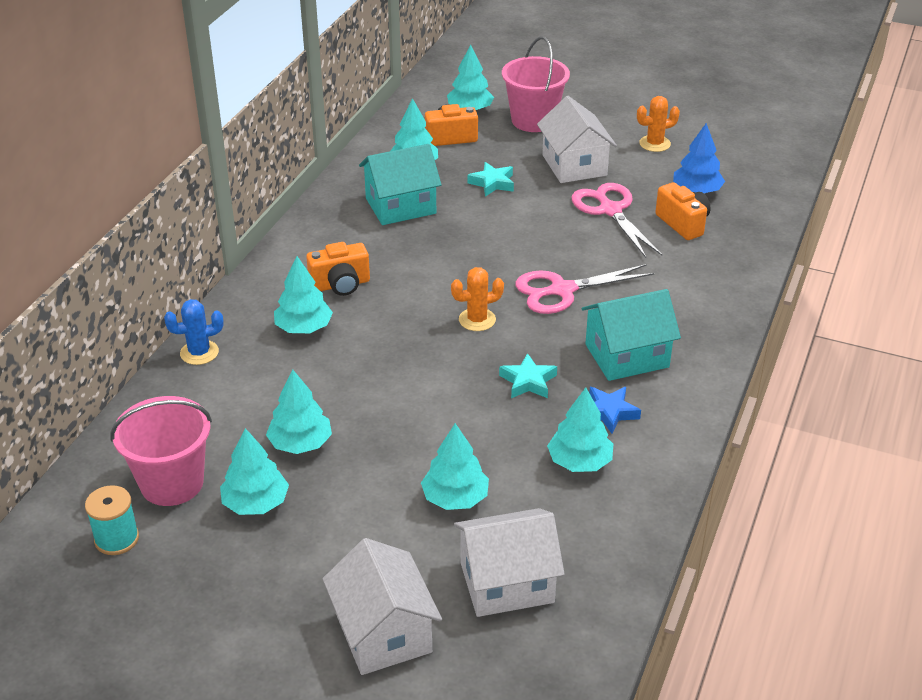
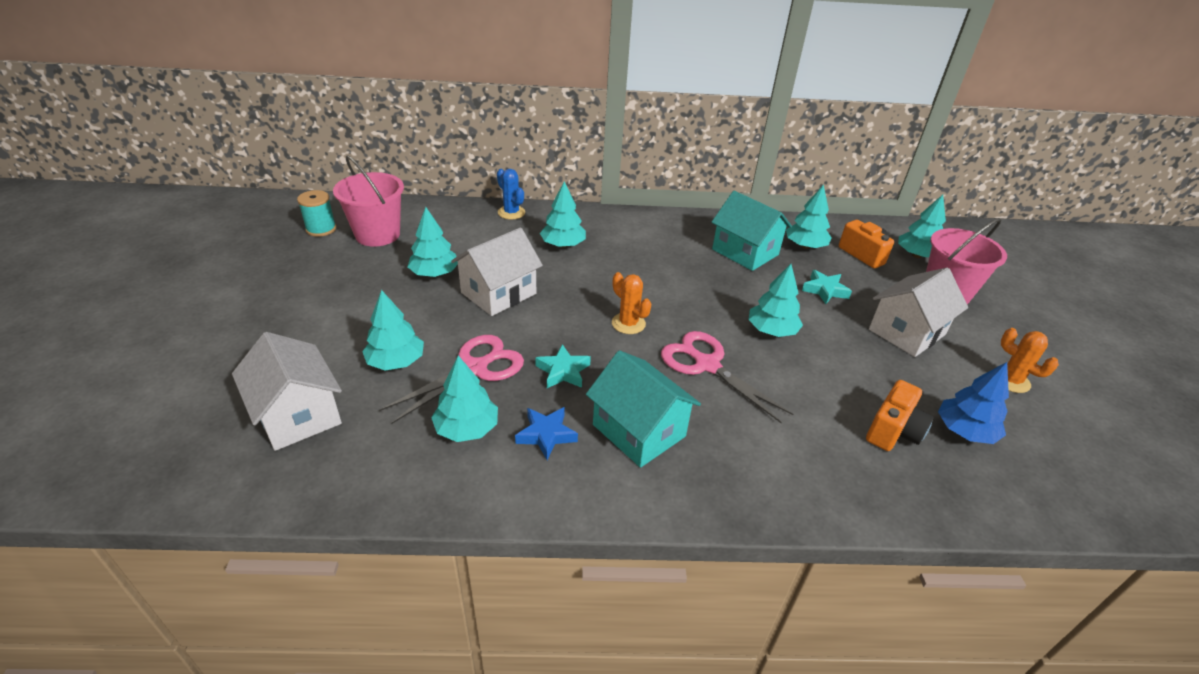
camera: 65 degrees right, 0 degrees up
(256, 503) = (366, 270): turquoise tree -> turquoise tree (771, 331)
(340, 285) = (623, 248): orange camera -> none
(383, 632) = (237, 359): white house -> white house (498, 293)
(610, 210) = (860, 371): pink scissors -> pink scissors (474, 369)

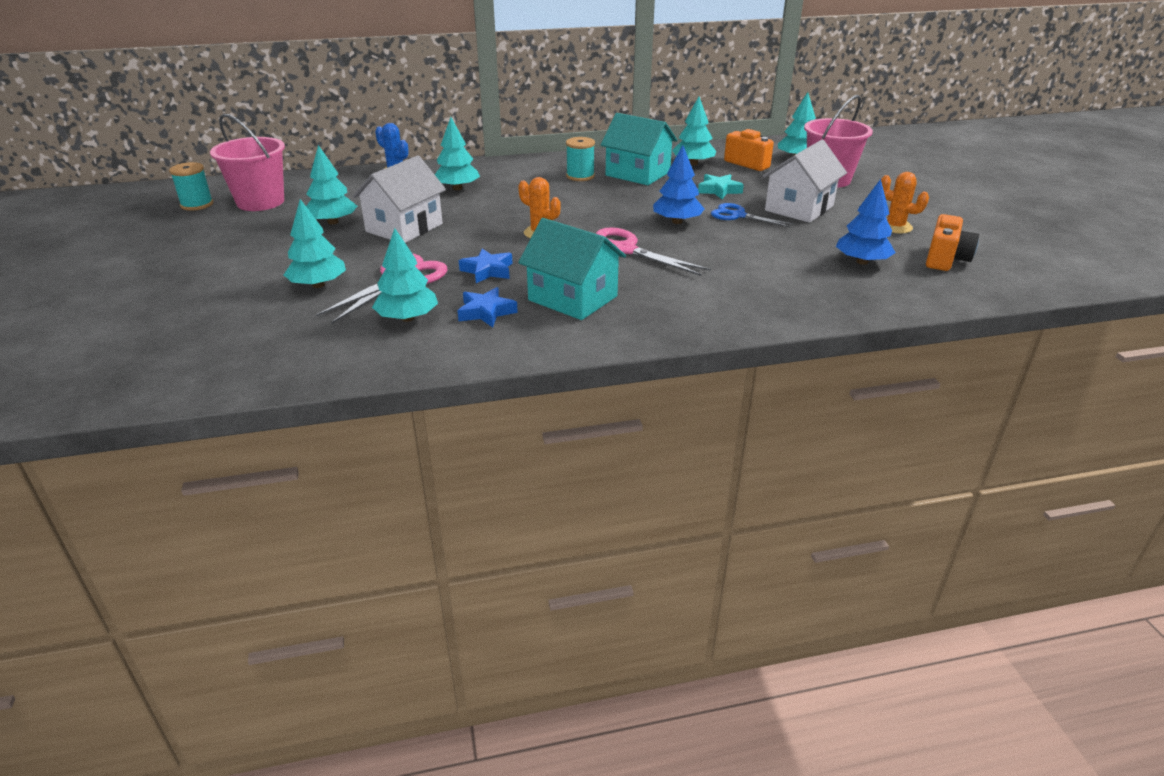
camera: 10 degrees left, 5 degrees down
(298, 414) = (232, 331): white house -> none
(563, 371) = (488, 271): turquoise star -> blue star
(686, 246) = (580, 176): none -> turquoise spool
(771, 331) = (677, 221): turquoise tree -> blue tree
(838, 332) = (738, 215): none -> blue scissors
(893, 431) = (801, 269): orange camera -> orange camera (945, 259)

